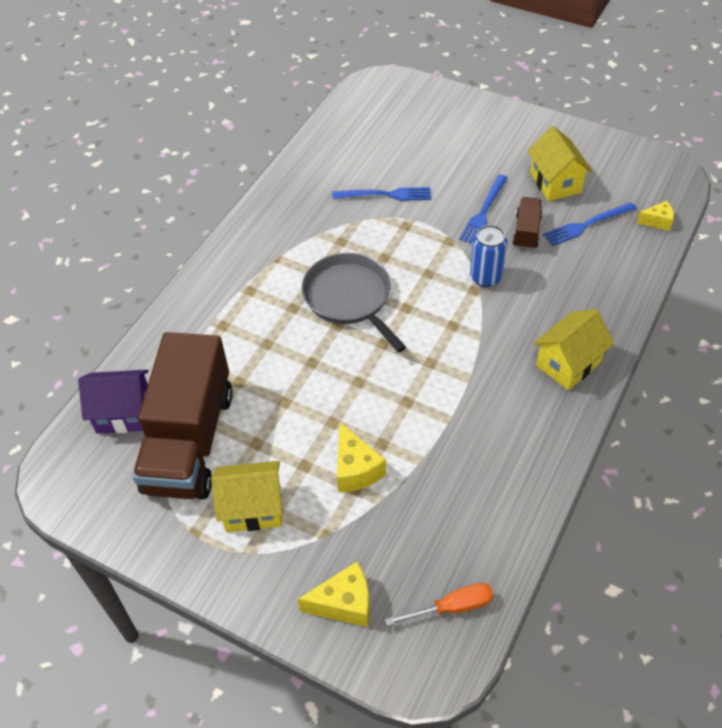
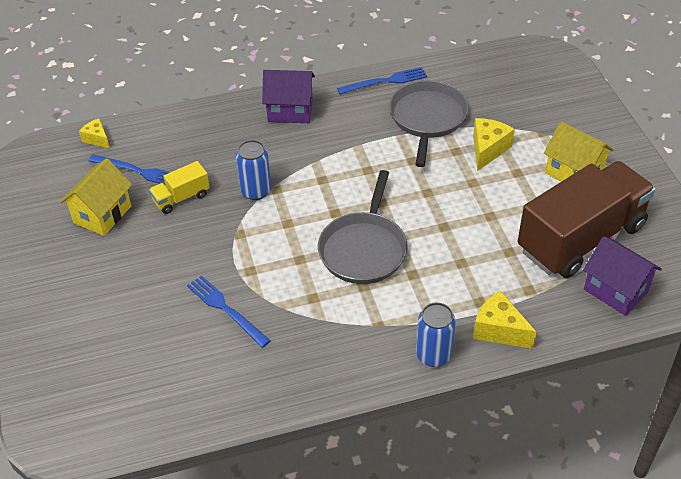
camera: 135 degrees left, 5 degrees down
(219, 267) = (433, 355): none -> blue can
(344, 603) = (564, 101): yellow cheese -> yellow cheese (499, 330)
(448, 458) = (427, 118): none -> grey pan
(452, 607) = (508, 65): orange screwdriver -> none
(483, 212) = (183, 235): blue fork -> blue fork (385, 81)
(526, 232) = (181, 198): brown truck -> yellow truck
(568, 364) = (290, 111): yellow house -> purple house

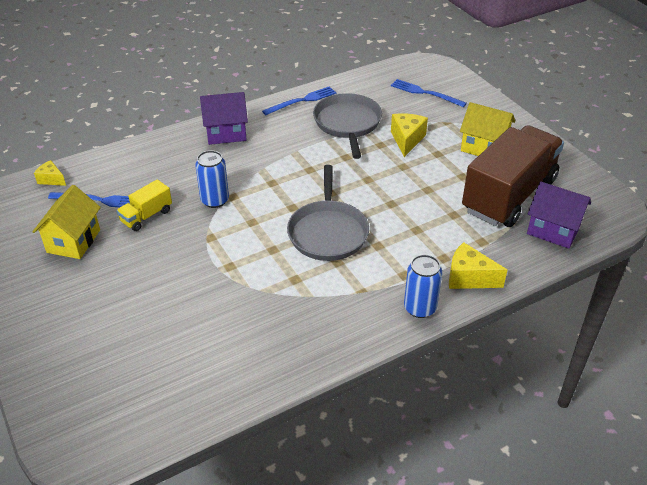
camera: 15 degrees left, 5 degrees down
(226, 309) = (217, 302): blue fork -> blue fork (425, 93)

